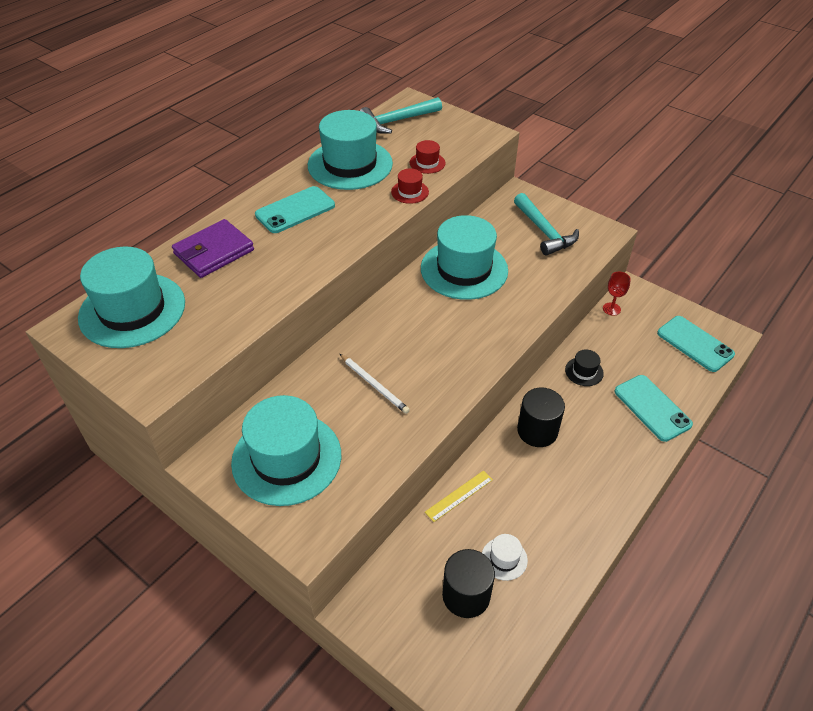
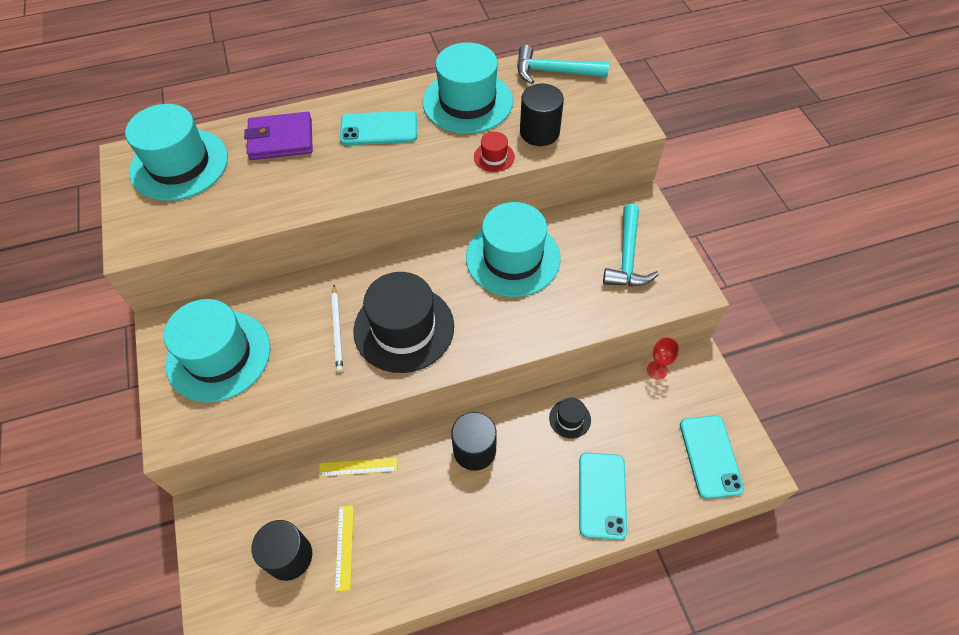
camera: 35 degrees right, 10 degrees up
(427, 163) = (539, 132): red hat -> black cylinder
(428, 356) = (404, 328): none -> black hat
(504, 558) = (344, 547): white hat -> yellow ruler

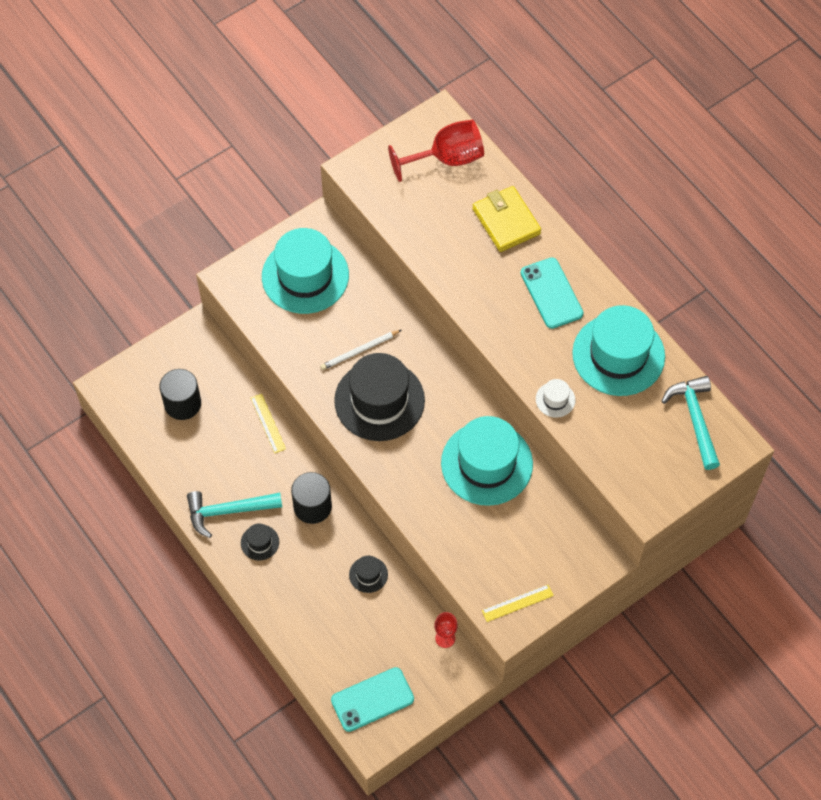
camera: 70 degrees right, 5 degrees up
(179, 164) = (447, 159): turquoise hat -> red goblet
(281, 139) = (506, 221): purple wallet -> yellow wallet
(344, 547) = (202, 439): yellow ruler -> yellow ruler (517, 603)
(494, 157) = (555, 399): red hat -> white hat
(498, 519) = (260, 542): none -> black hat
(539, 132) = (603, 429): black cylinder -> none
(602, 495) = (306, 617): turquoise phone -> none
(627, 256) = (526, 561): turquoise hammer -> turquoise hammer (228, 511)

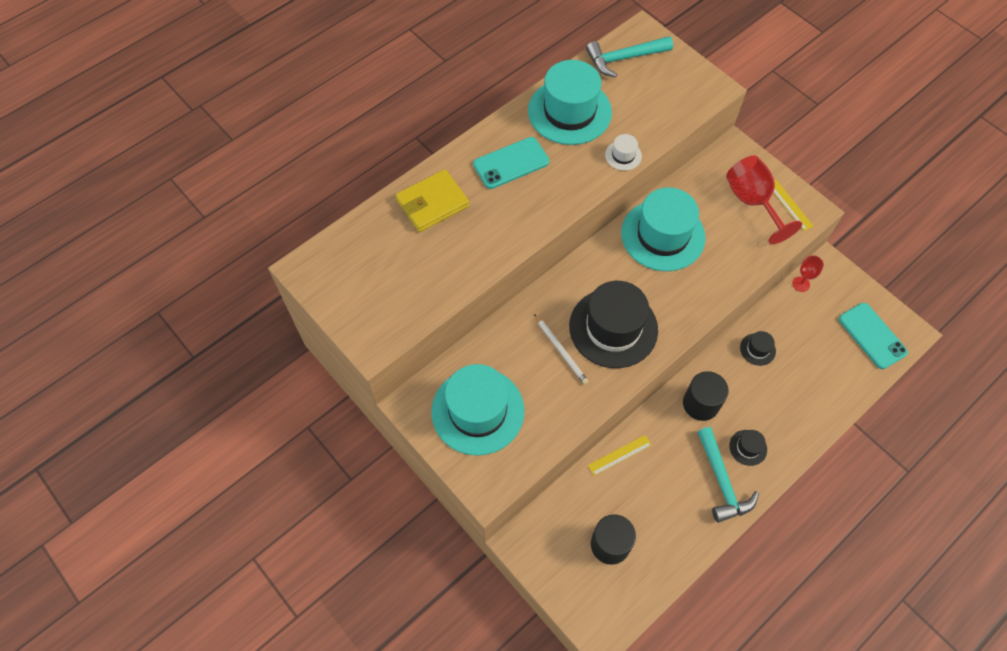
camera: 95 degrees left, 0 degrees up
(447, 159) = (358, 259): red goblet -> red goblet (752, 202)

